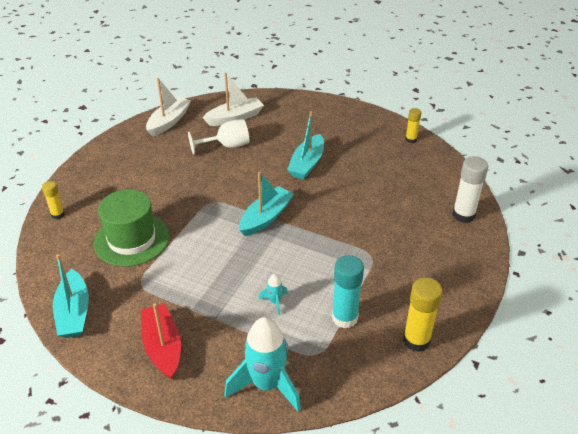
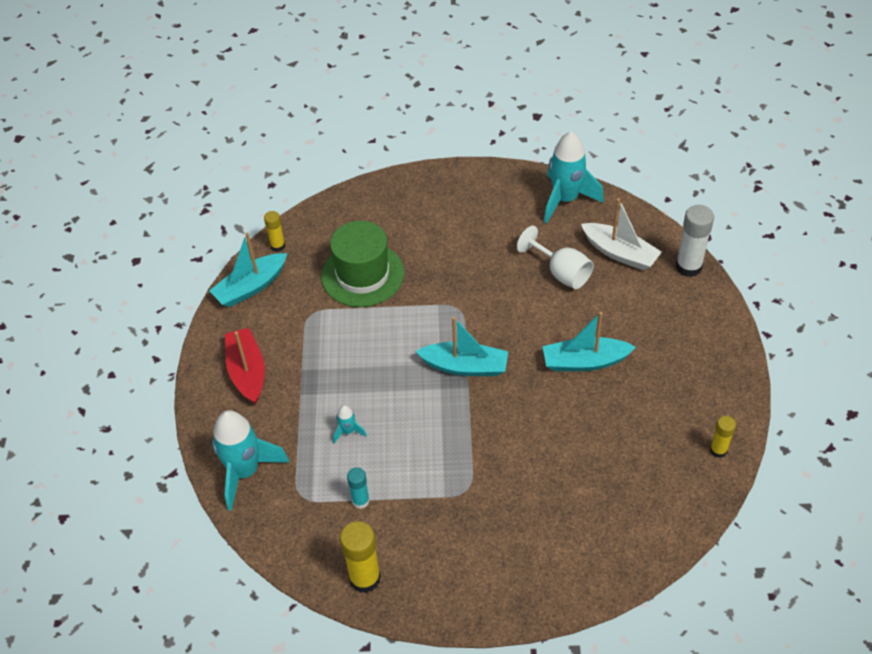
camera: 65 degrees right, 10 degrees up
(58, 214) = (360, 201): yellow glue stick -> yellow glue stick (278, 246)
(162, 347) = (247, 372): red boat -> red boat turned 60 degrees counterclockwise
(169, 121) = (565, 200): white boat -> turquoise rocket
(344, 318) = (360, 501): turquoise glue stick -> turquoise glue stick, size x0.59
(463, 215) = (601, 561): white glue stick -> white glue stick (688, 267)

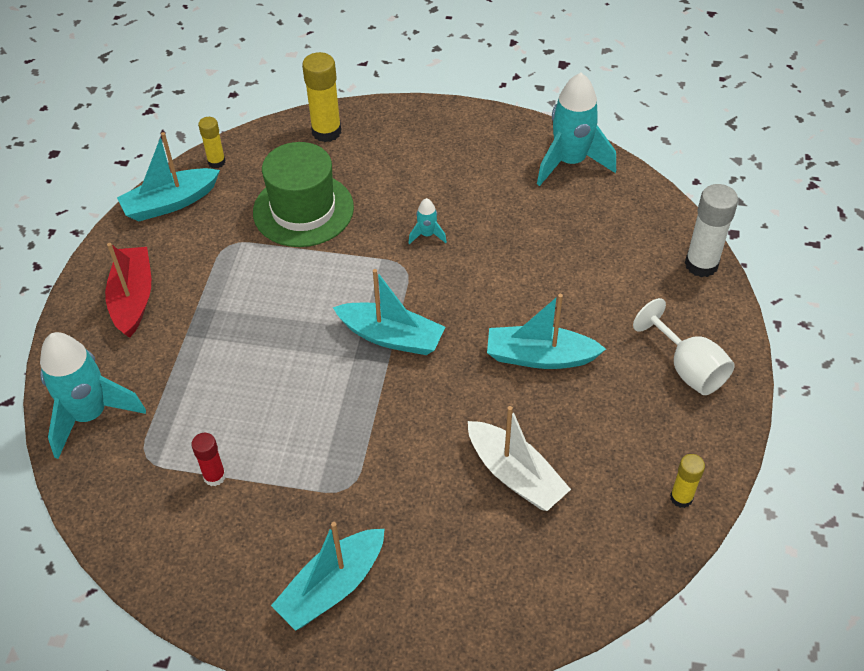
camera: 10 degrees right, 0 degrees up
(348, 431) = (227, 389): turquoise rocket -> turquoise rocket (427, 235)
(360, 501) = (214, 476): turquoise glue stick -> red glue stick
(365, 578) = (188, 574): yellow glue stick -> yellow glue stick (326, 132)
(477, 566) = (332, 587): none -> turquoise boat
(561, 272) = (540, 246): white goblet -> white goblet (687, 368)
(620, 253) = (620, 234): white boat -> white boat (515, 475)

